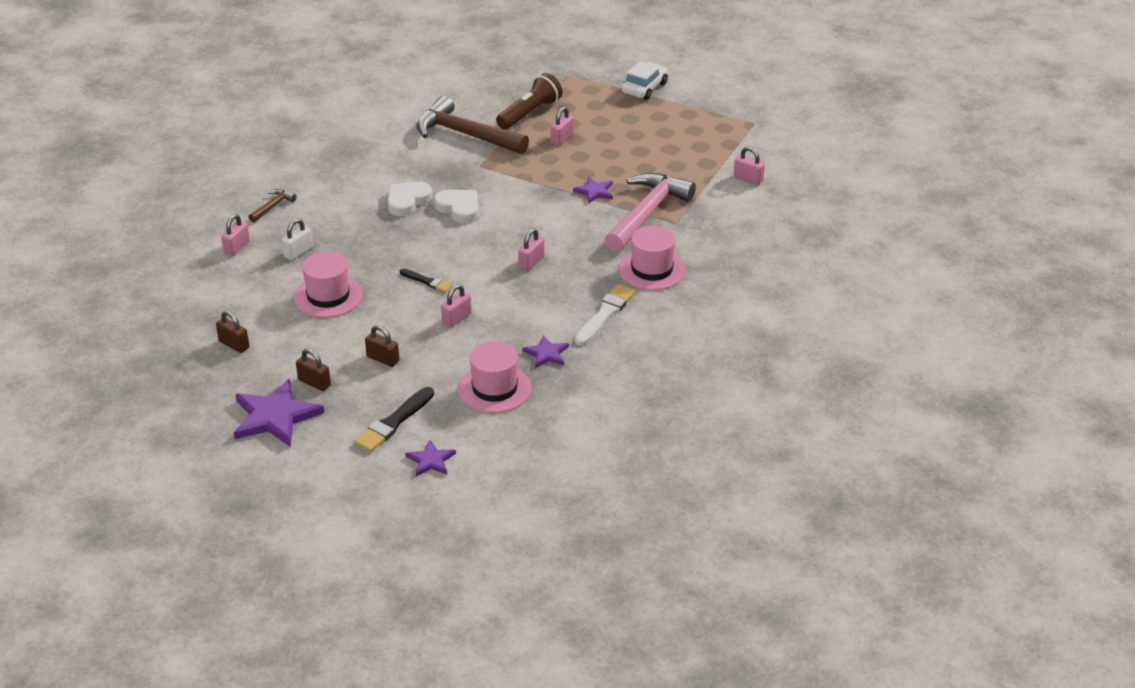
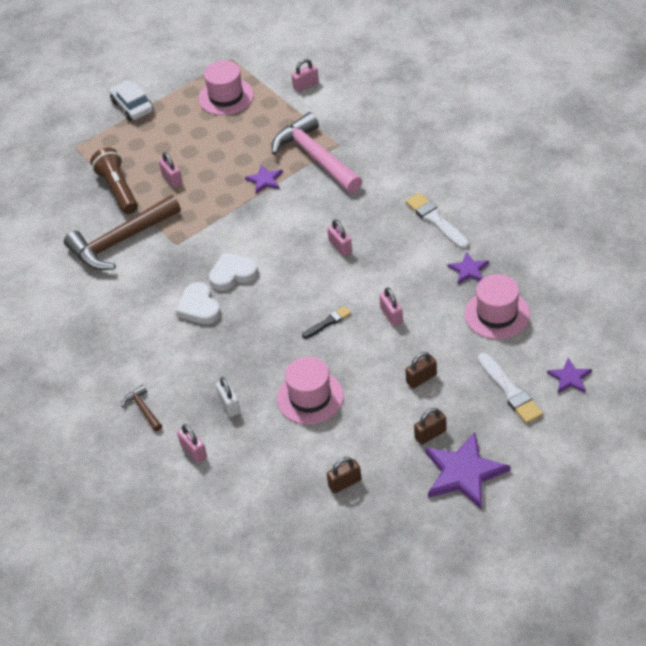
camera: 60 degrees left, 10 degrees up
(393, 422) = (510, 391): black brush -> white brush
(652, 269) = (393, 176): pink hat -> pink hat (226, 96)

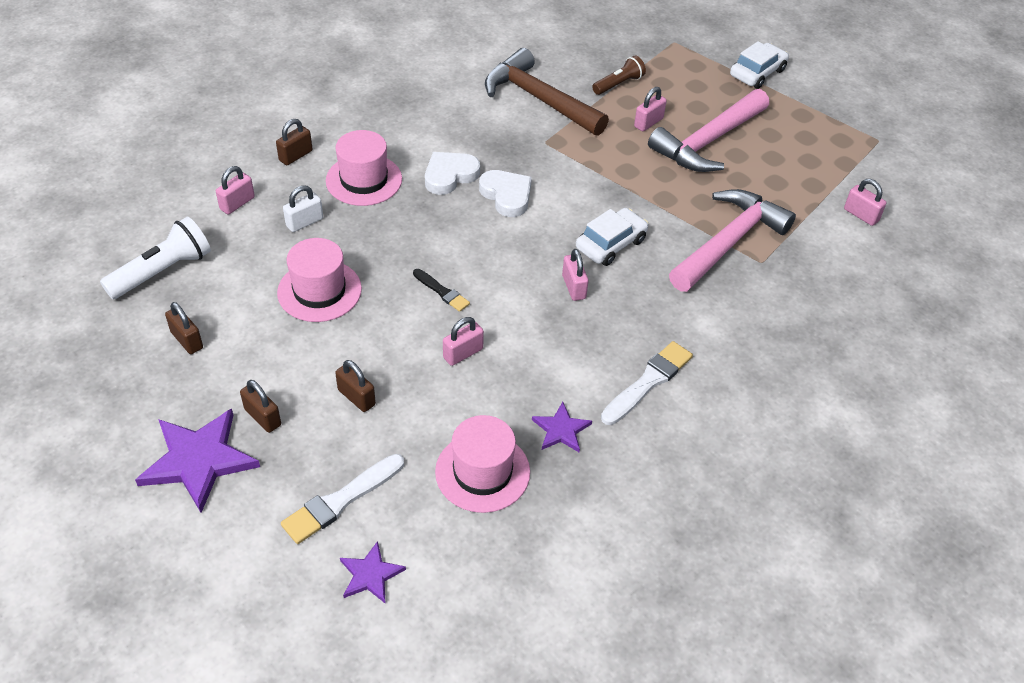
camera: 70 degrees right, 0 degrees up
(118, 189) = (619, 84): brown flashlight -> brown flashlight, size x0.64
(143, 409) = (295, 156): brown hammer -> brown padlock
(205, 149) = (708, 141): none -> pink hammer
(226, 96) = (807, 145): pink hat -> pink hat (364, 180)
(264, 502) = (163, 271): none -> white flashlight
(265, 180) = (672, 201): purple star -> none
(301, 221) = (610, 244): none -> white car
(340, 247) = (573, 287): pink padlock -> pink padlock turned 60 degrees counterclockwise

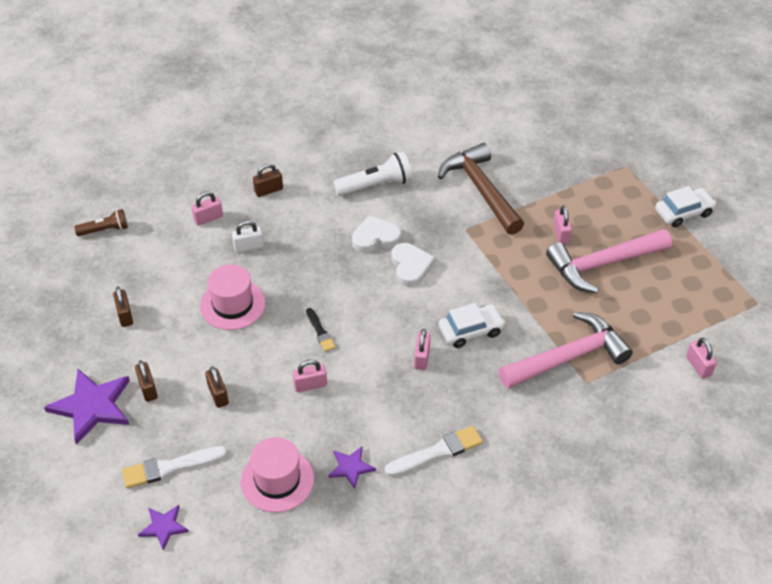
camera: 25 degrees right, 0 degrees up
(163, 271) = (133, 258): white flashlight -> white flashlight (376, 185)
(364, 180) = (308, 224): pink hat -> none
(619, 84) = (555, 193): brown flashlight -> brown flashlight (105, 230)
(648, 123) = (561, 234): pink padlock -> pink padlock turned 75 degrees counterclockwise

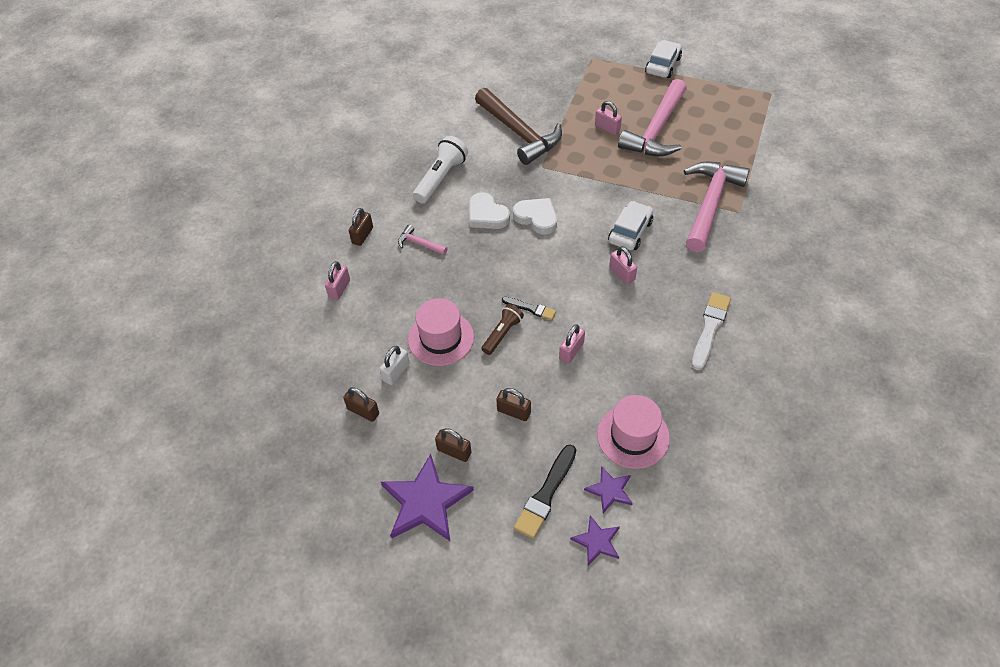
camera: 40 degrees left, 5 degrees up
(105, 230) = (260, 359): brown flashlight -> brown flashlight (502, 334)
(170, 467) = (546, 494): white brush -> black brush
(248, 247) = (399, 287): white padlock -> white padlock (396, 372)
(300, 225) = (419, 244): none -> pink hammer
(350, 467) = (670, 385): purple star -> purple star (610, 490)
(375, 238) = (487, 215): white heart -> white heart turned 75 degrees counterclockwise
(481, 190) = (519, 133): brown hammer -> brown hammer turned 150 degrees counterclockwise
(698, 366) = (787, 154): pink padlock -> none

